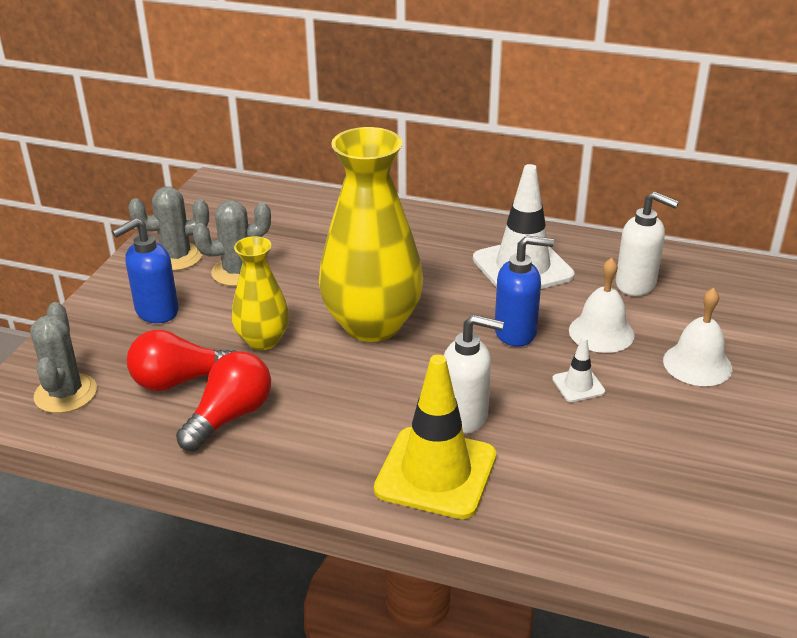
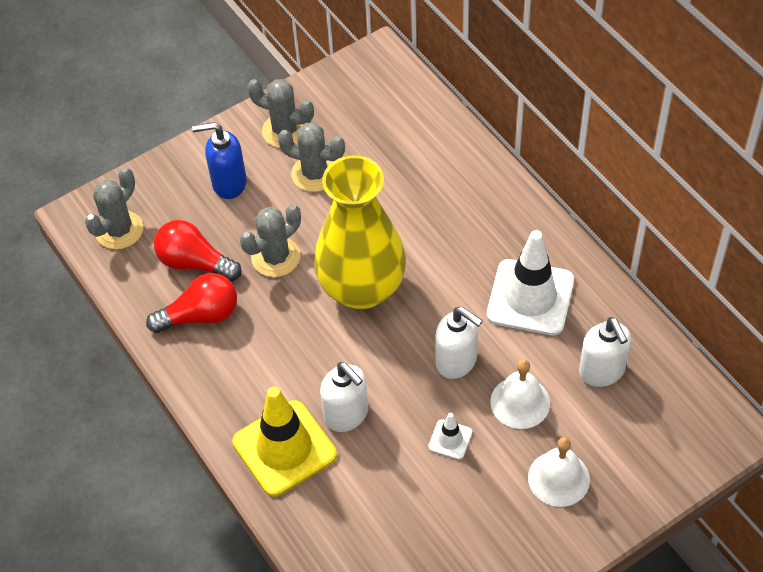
camera: 40 degrees right, 20 degrees up
(263, 340) = (275, 257): yellow vase -> grey cactus
(516, 332) = (457, 361): blue soap dispenser -> white soap dispenser

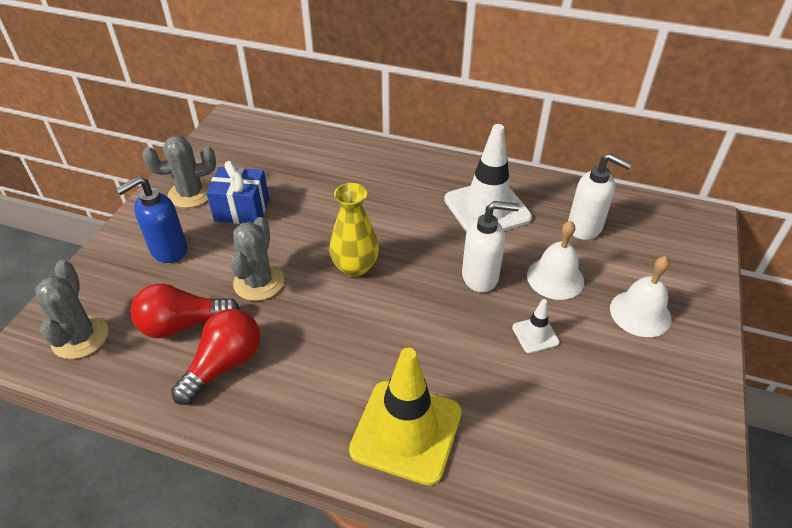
camera: 40 degrees left, 10 degrees down
(315, 173) = (242, 210): grey cactus -> blue gift
(347, 415) = (434, 367): white soap dispenser -> none
(362, 288) = (355, 267): yellow vase -> yellow vase, size x0.55

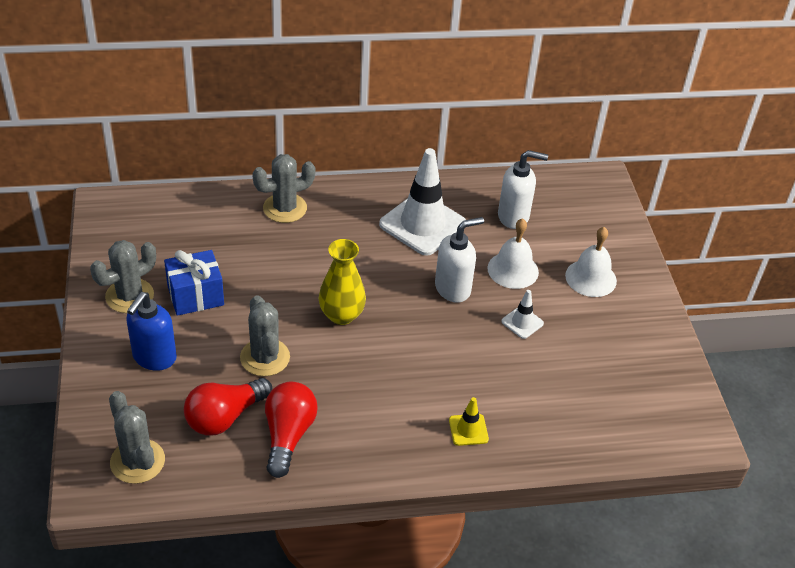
camera: 30 degrees left, 0 degrees up
(369, 161) = (285, 208): none -> grey cactus
(406, 431) = (468, 430): yellow traffic cone -> yellow traffic cone, size x0.45

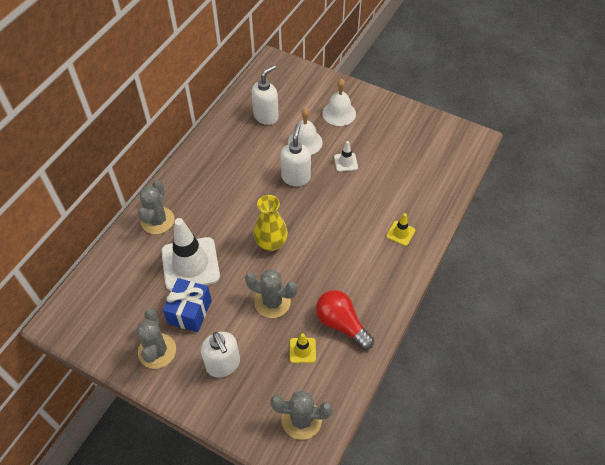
camera: 50 degrees left, 10 degrees up
(154, 358) = (223, 364): blue soap dispenser -> white soap dispenser
(224, 417) = (302, 350): red light bulb -> yellow traffic cone
(422, 224) = (234, 160): white traffic cone -> white traffic cone (190, 264)

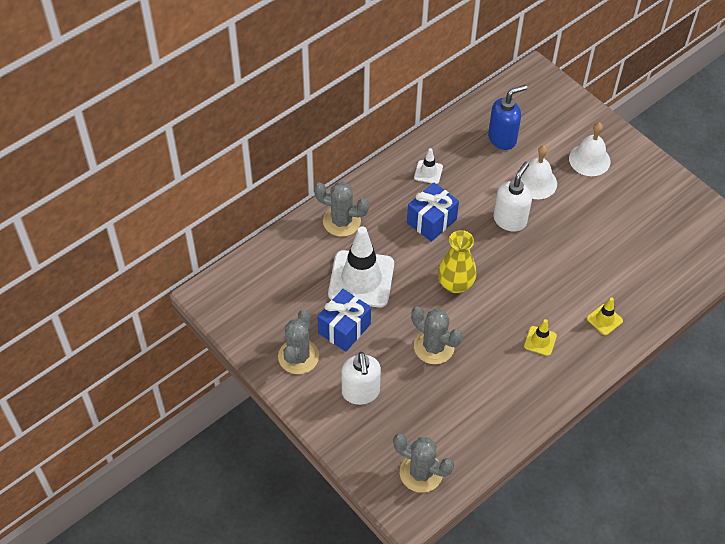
camera: 20 degrees right, 0 degrees up
(157, 220) = (341, 221): grey cactus -> grey cactus turned 75 degrees clockwise
(233, 197) = (431, 221): none -> blue gift
(266, 116) = (502, 138): white soap dispenser -> blue soap dispenser
(302, 350) = (447, 406): yellow traffic cone -> yellow traffic cone (540, 341)
(341, 324) = (499, 393): red light bulb -> none
(345, 162) = (574, 220): white traffic cone -> white traffic cone (428, 172)

